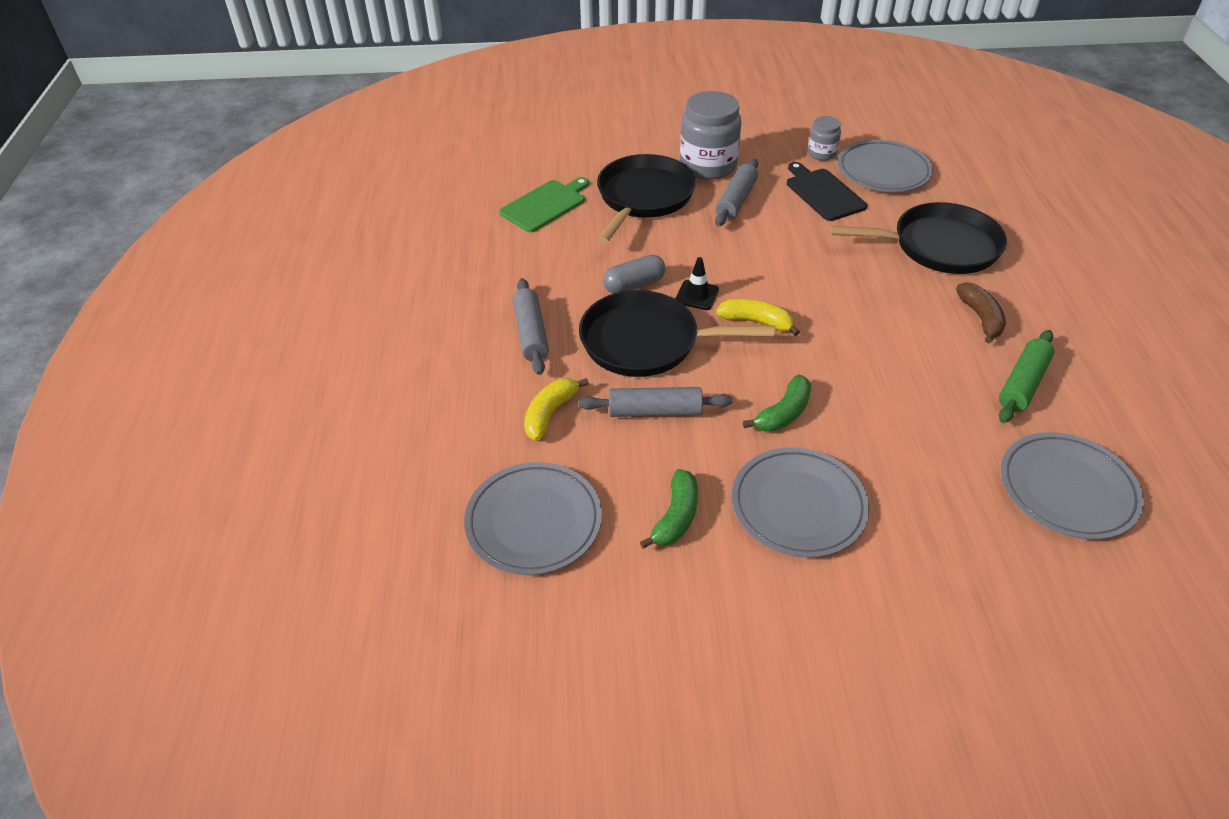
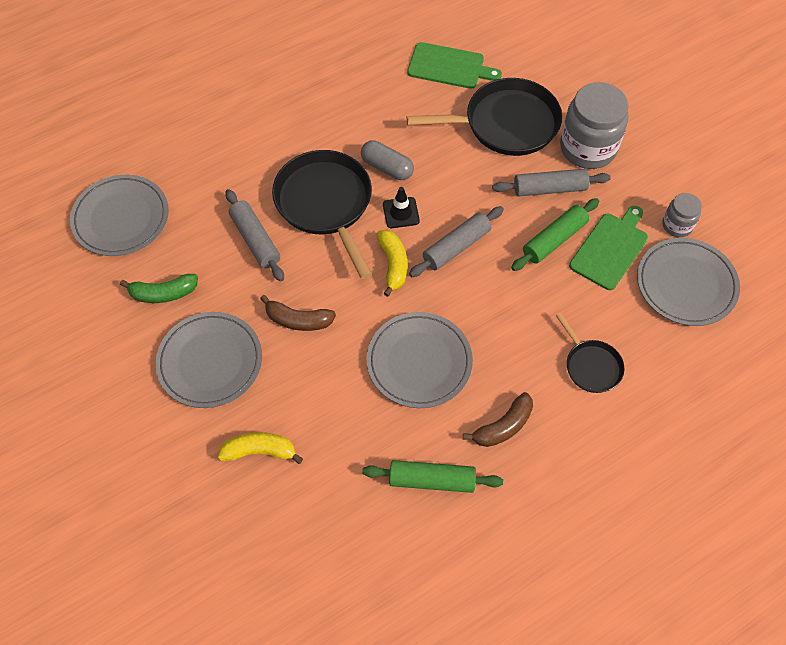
camera: 60 degrees right, 15 degrees up
(531, 333) = (292, 132): grey rolling pin -> grey rolling pin (456, 247)
(550, 413) = (219, 181): yellow banana -> yellow banana (259, 451)
(783, 413) = (298, 320): green banana -> brown banana
(794, 218) = (554, 240): none -> green rolling pin
(823, 193) = (610, 248): black cutting board -> green cutting board
(939, 246) = (591, 366): black pan -> black pan, size x0.53
(1067, 489) = (321, 540): grey plate -> grey plate (419, 362)

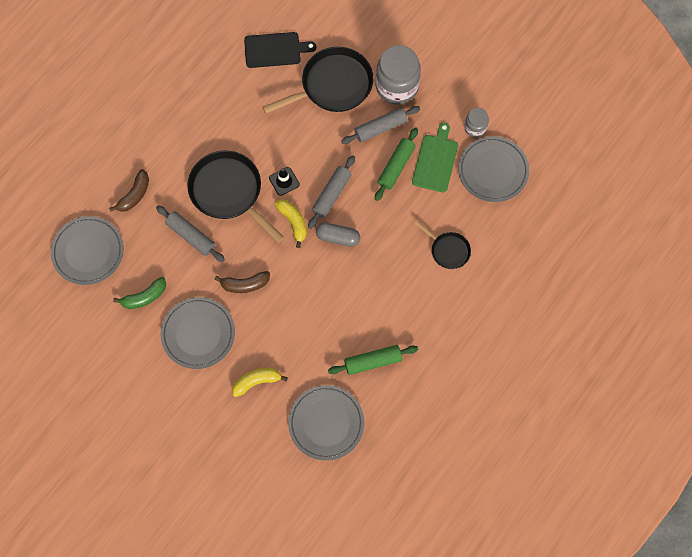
camera: 20 degrees left, 10 degrees up
(387, 167) = (261, 149): grey capsule -> grey capsule (338, 237)
(419, 362) = (336, 286): grey plate -> grey plate (326, 423)
(449, 66) = (275, 50): green cutting board -> black cutting board
(503, 426) = (405, 311): brown banana -> brown banana (134, 195)

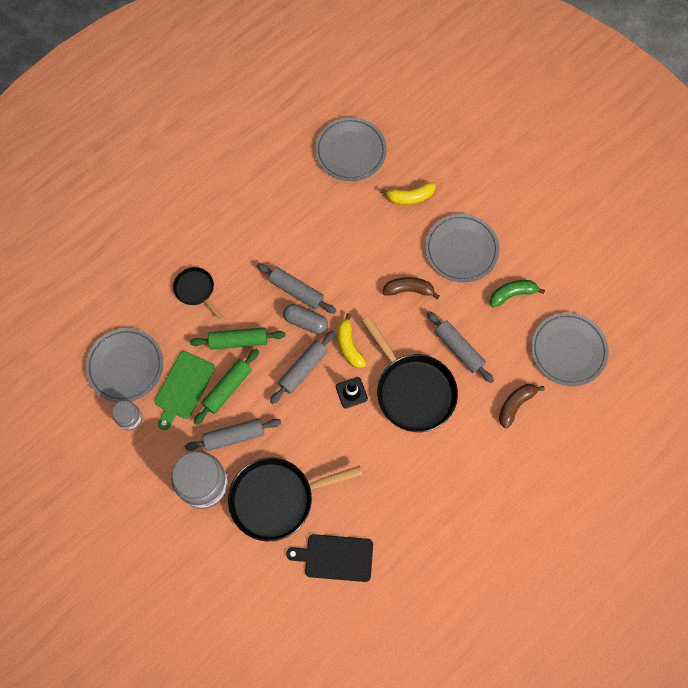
camera: 170 degrees left, 0 degrees up
(352, 265) = (296, 291): none -> grey rolling pin
(373, 362) = (296, 197): green rolling pin -> green rolling pin (238, 341)

